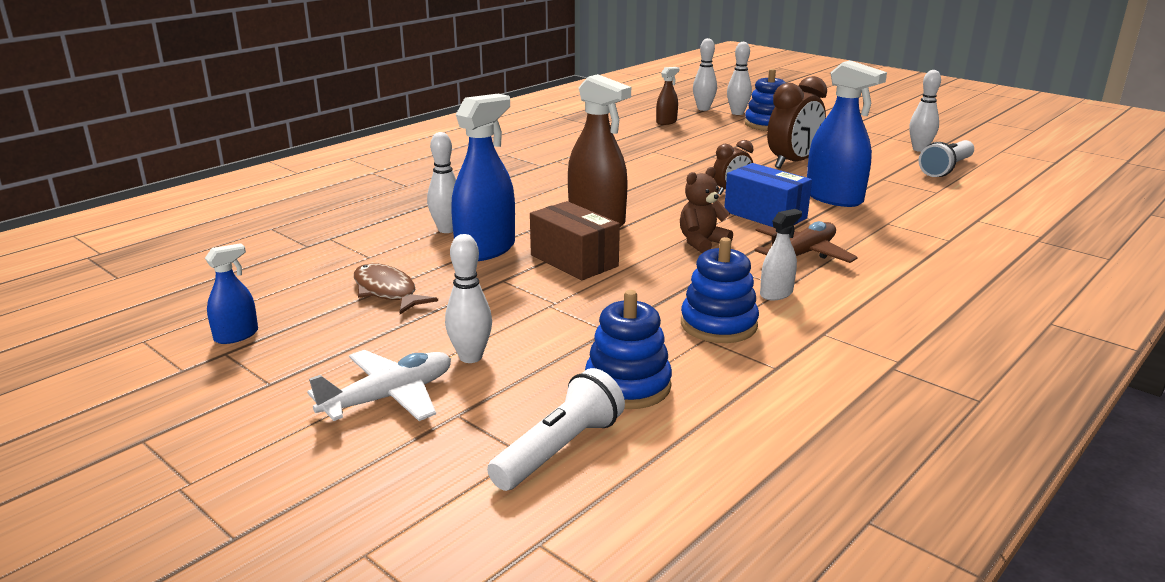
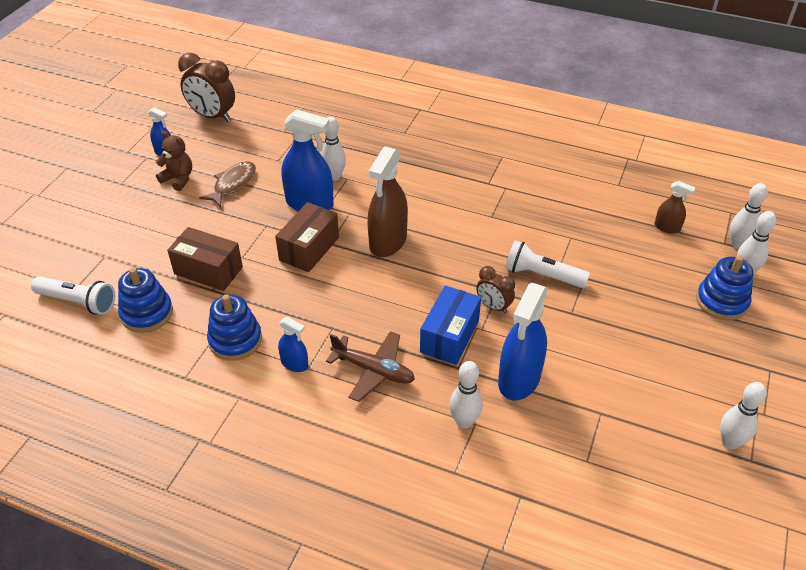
camera: 70 degrees right, 20 degrees up
(389, 397) = (116, 227): white plane -> none
(470, 357) = (164, 242): white bowling pin -> white bowling pin (464, 421)
(565, 329) = (208, 270): none -> brown box
(702, 243) = (370, 307): brown teddy bear -> brown teddy bear (178, 179)
(776, 293) = (294, 364): white spray bottle -> blue spray bottle
(792, 163) = (603, 338): brown clock -> brown clock (212, 116)
(946, 169) = (672, 469): white flashlight -> white flashlight (542, 275)

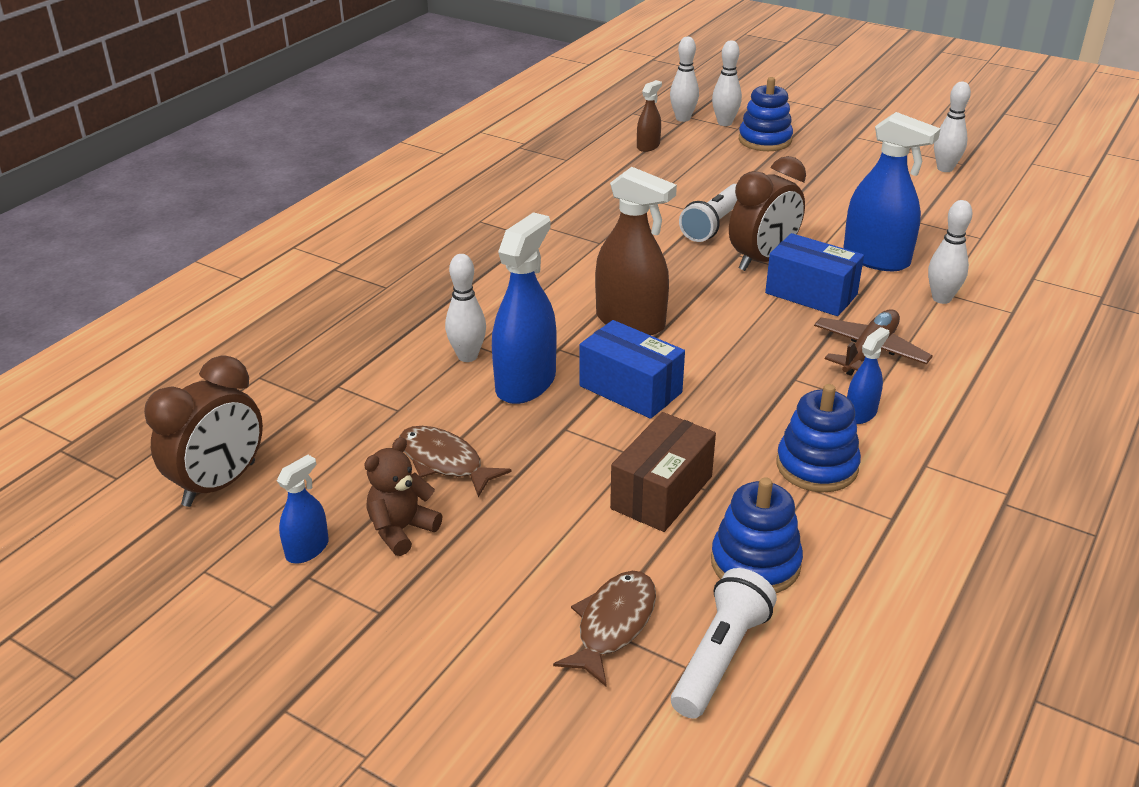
camera: 80 degrees left, 10 degrees down
(105, 261) = (613, 625): none -> brown fish
(309, 249) = (630, 389): brown box -> blue box
(493, 306) = (762, 260): brown clock -> brown clock, size x1.76

